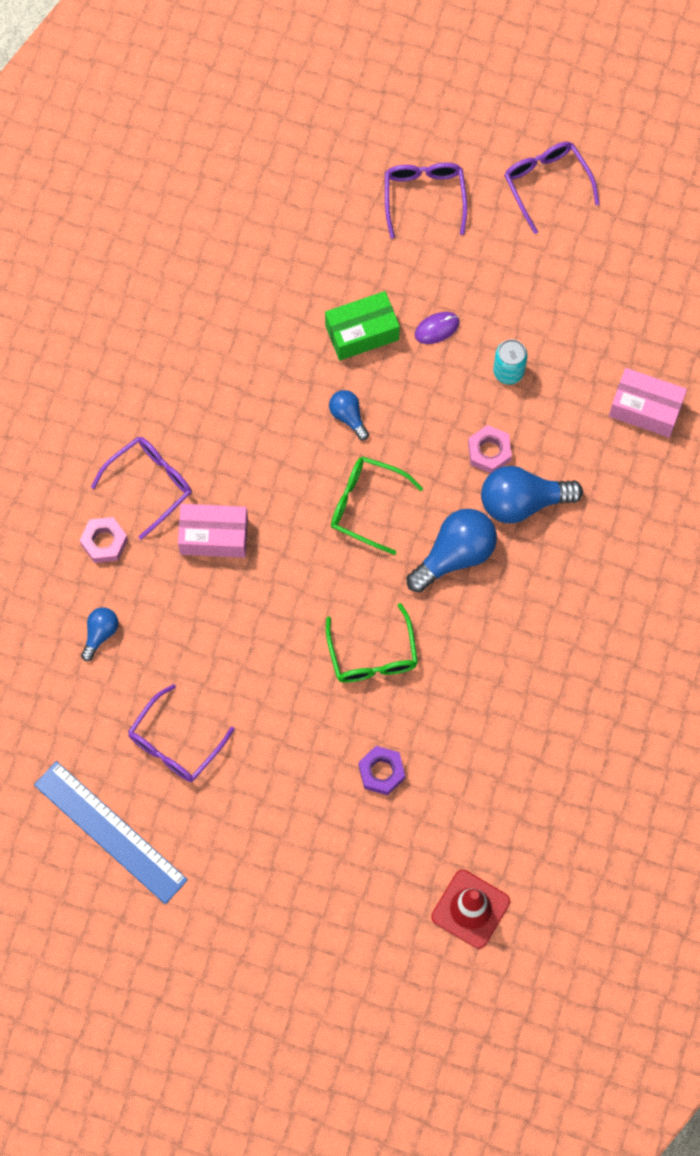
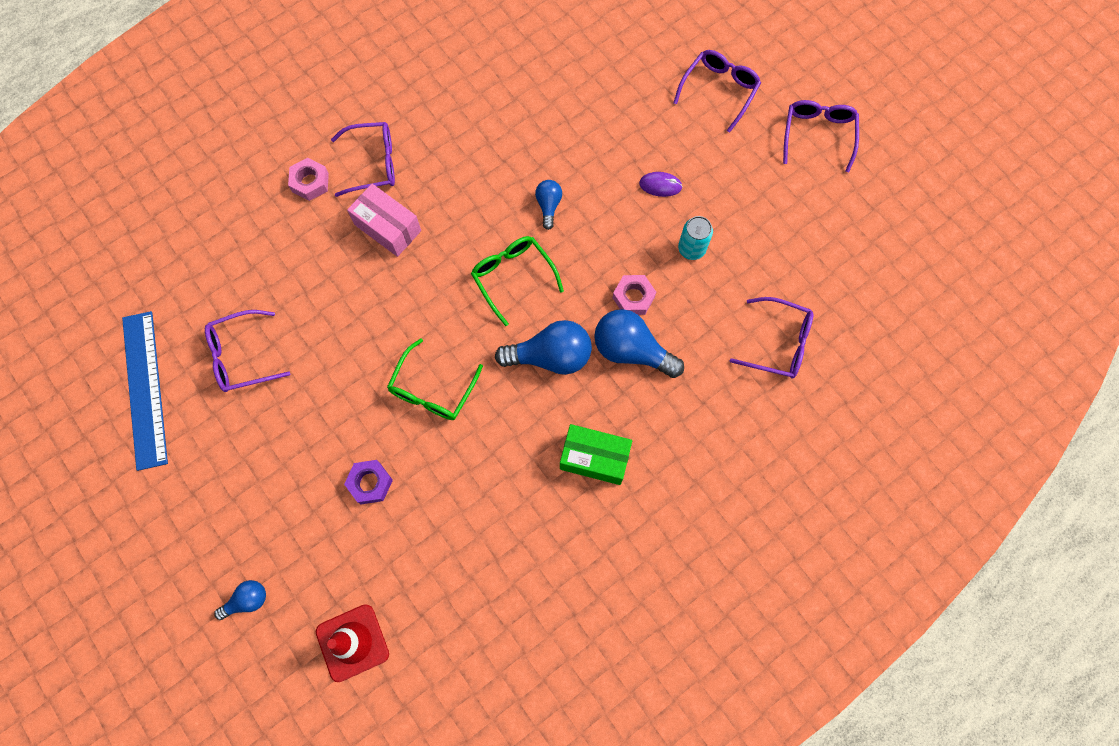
camera: 35 degrees right, 0 degrees up
(100, 634) = (255, 243): blue light bulb -> blue light bulb (247, 600)
(362, 332) = (603, 154): green box -> green box (594, 458)
(645, 409) = (778, 343): pink box -> purple glasses

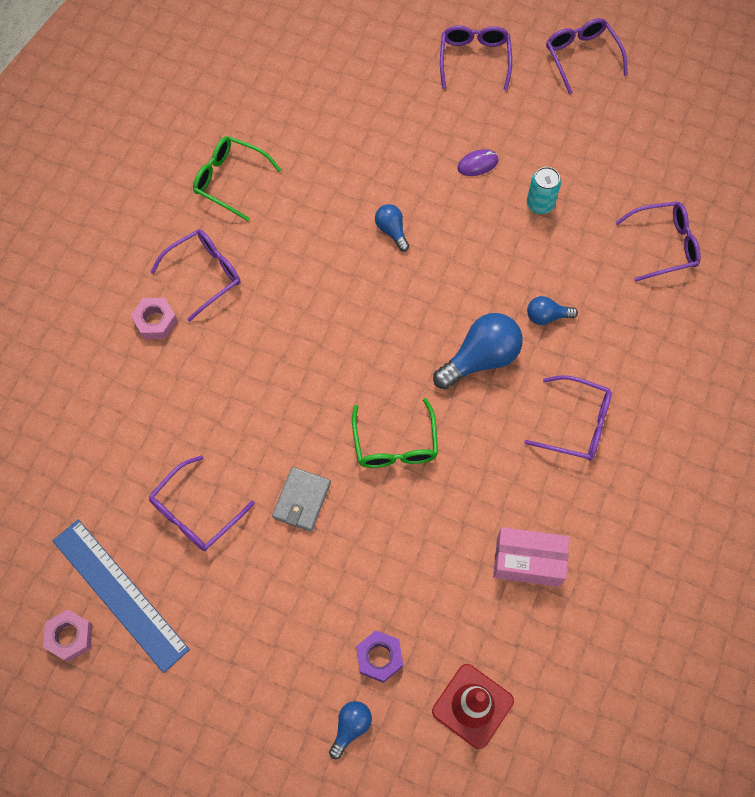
camera: 30 degrees left, 5 degrees down
(329, 393) = (302, 500): none -> grey wallet
(370, 483) = (394, 557): purple nut -> purple nut (379, 657)
(388, 227) = (257, 324): pink box -> pink box (528, 561)
(513, 277) = (401, 308): green glasses -> green glasses (230, 180)
(594, 458) = (576, 424): green box -> purple glasses
(631, 350) = (547, 316): blue light bulb -> blue light bulb, size x0.54
(633, 297) = (518, 270): pink nut -> pink nut (70, 637)

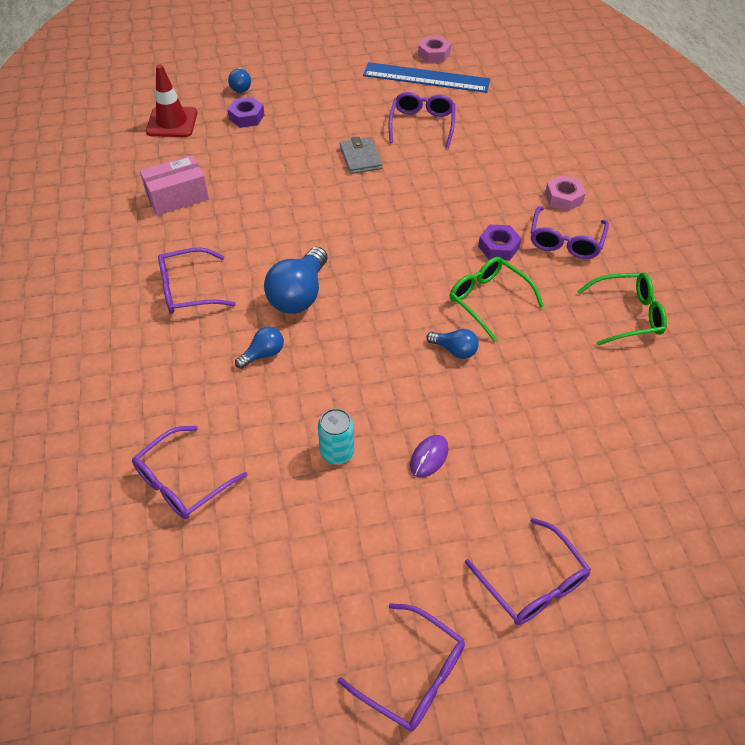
camera: 145 degrees right, 15 degrees down
(268, 304) = (498, 247): none -> purple nut
(395, 444) = (322, 213): green glasses -> green glasses (488, 300)

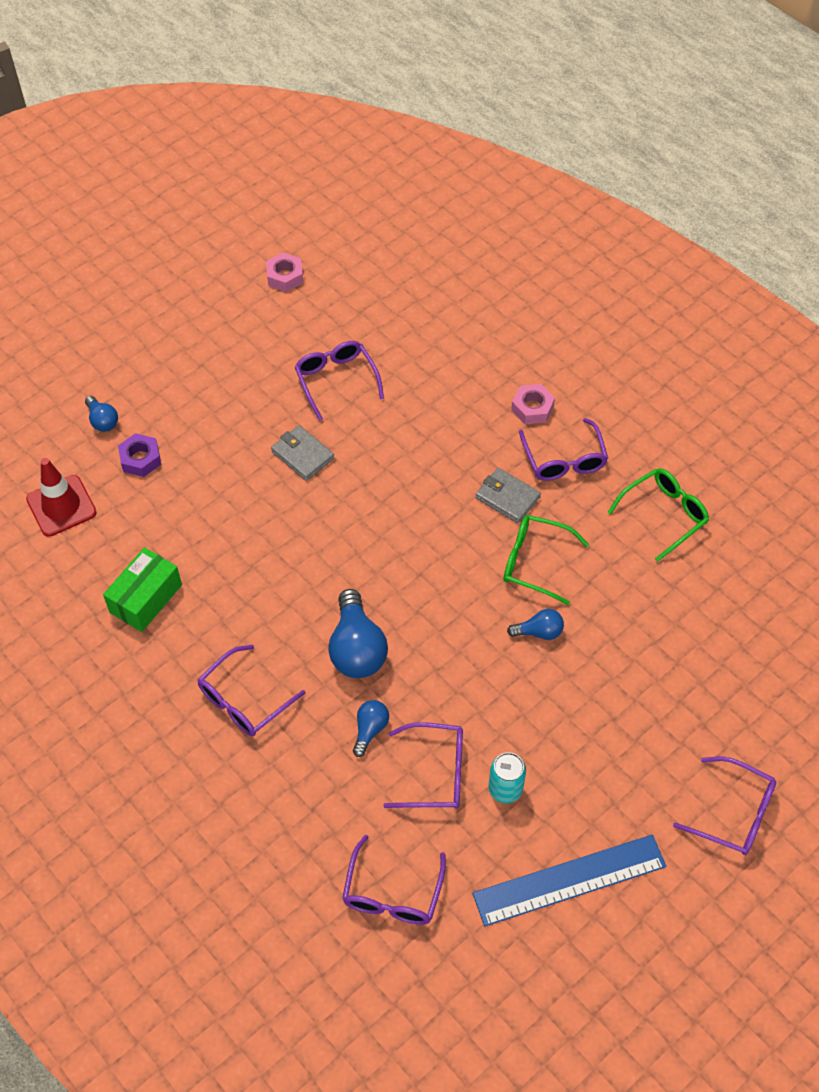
camera: 30 degrees left, 5 degrees up
(177, 197) = (146, 598): pink box -> green box
(412, 675) = (692, 940): purple glasses -> purple glasses (435, 773)
(426, 78) = (299, 314): blue ruler -> blue ruler (569, 880)
(429, 457) = (585, 749): purple mouse -> none
(498, 247) = (507, 498): purple nut -> grey wallet

